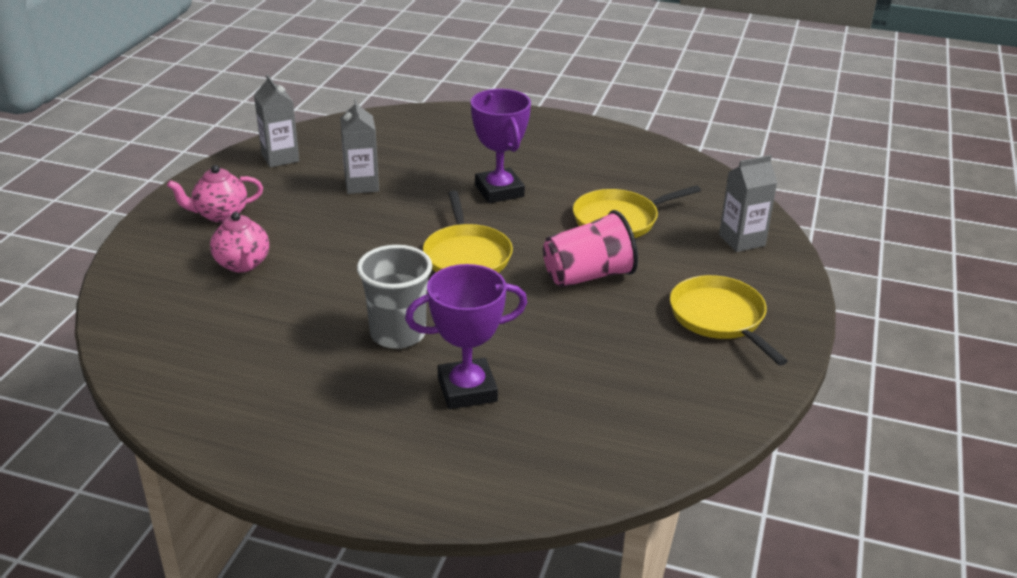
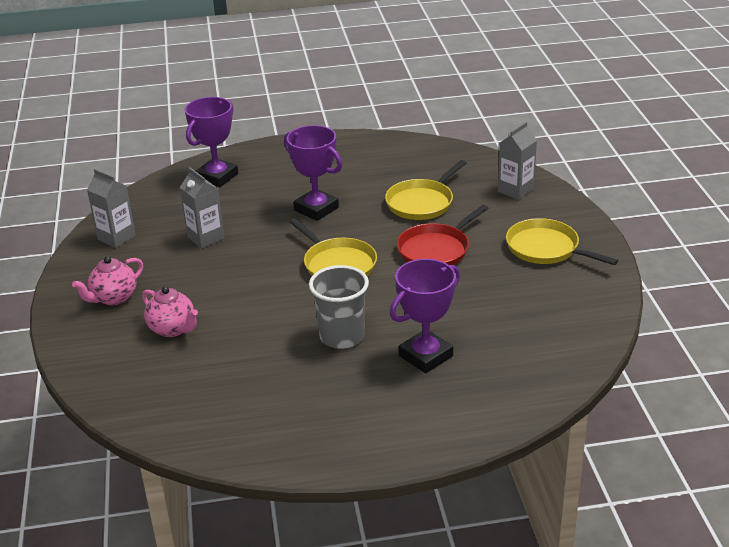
camera: 25 degrees left, 0 degrees up
(431, 129) = (217, 177): none -> purple trophy
(588, 276) = (436, 250): pink cup -> red pan

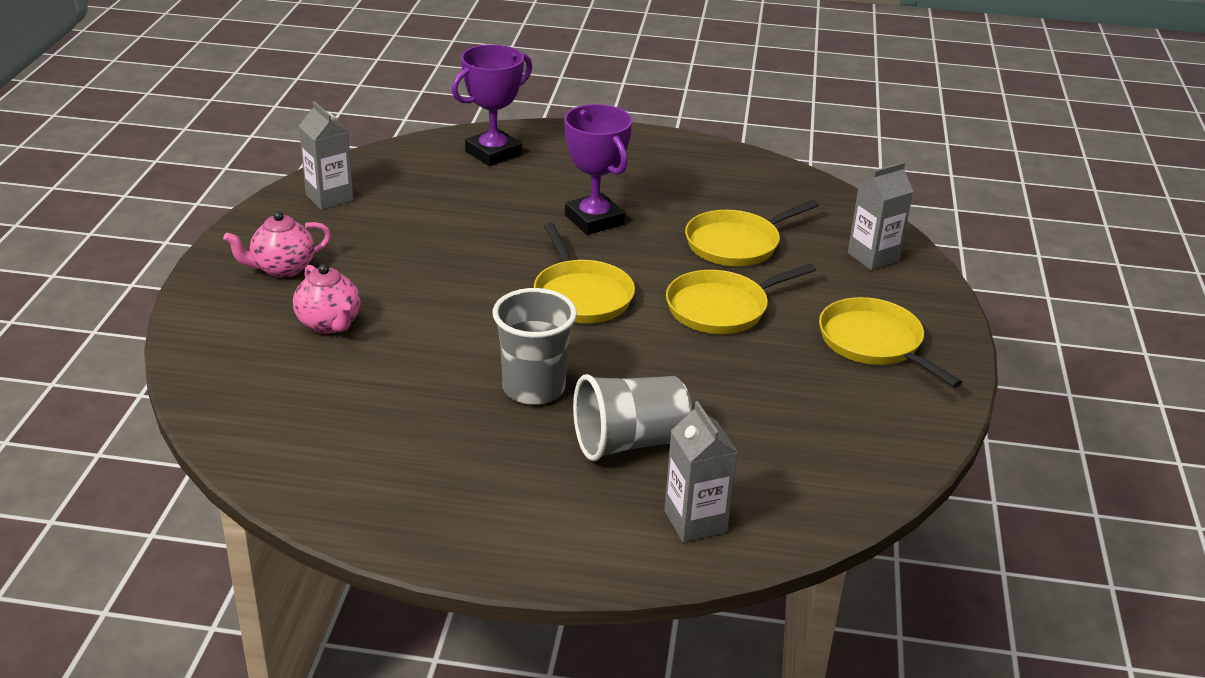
camera: 15 degrees right, 0 degrees up
(206, 238) = (435, 223): grey carton -> grey carton (695, 521)
(426, 356) = (629, 442): purple trophy -> grey cup
(436, 250) = (721, 308): red pan -> yellow pan

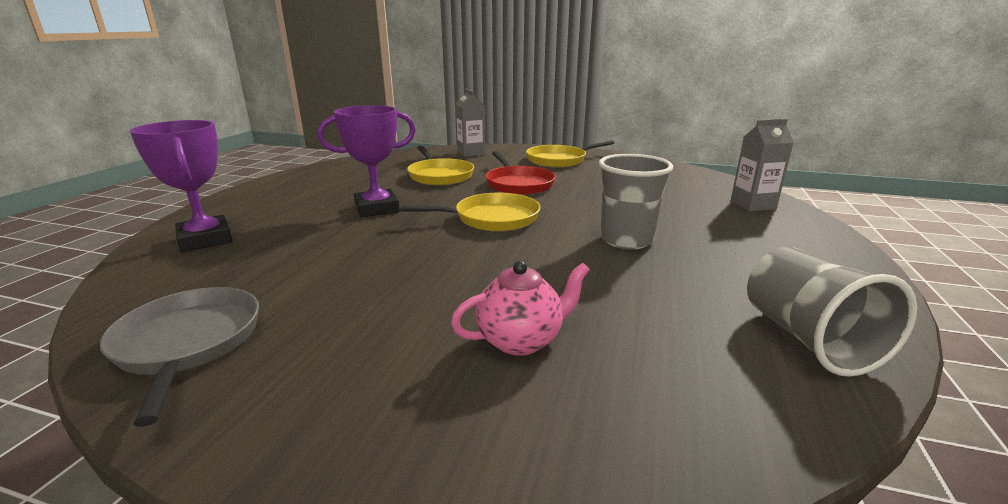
camera: 80 degrees left, 10 degrees down
(282, 269) = (366, 384): pink teapot -> none
(329, 198) = (188, 343): grey carton -> grey pan
(629, 442) = (682, 215): grey cup -> grey cup (808, 339)
(721, 308) = (518, 184): yellow pan -> red pan

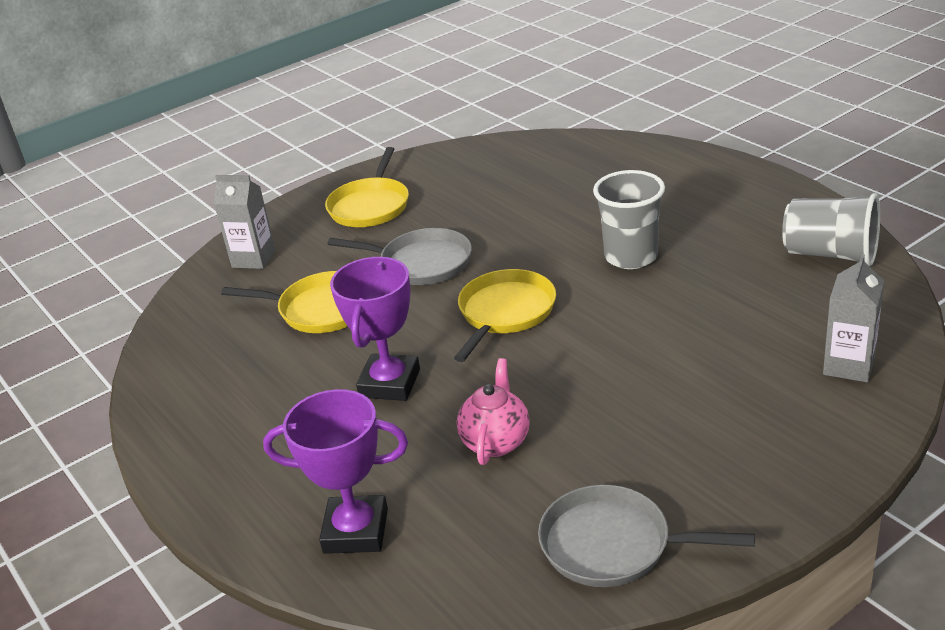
camera: 50 degrees left, 10 degrees up
(518, 184) = (421, 263): red pan -> grey pan
(521, 340) = (743, 369): pink teapot -> pink teapot (496, 441)
(752, 205) = (626, 159): grey carton -> grey carton (848, 365)

